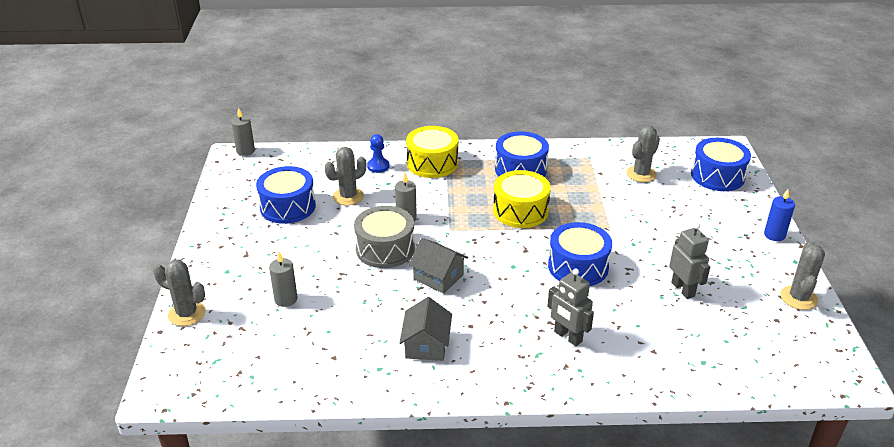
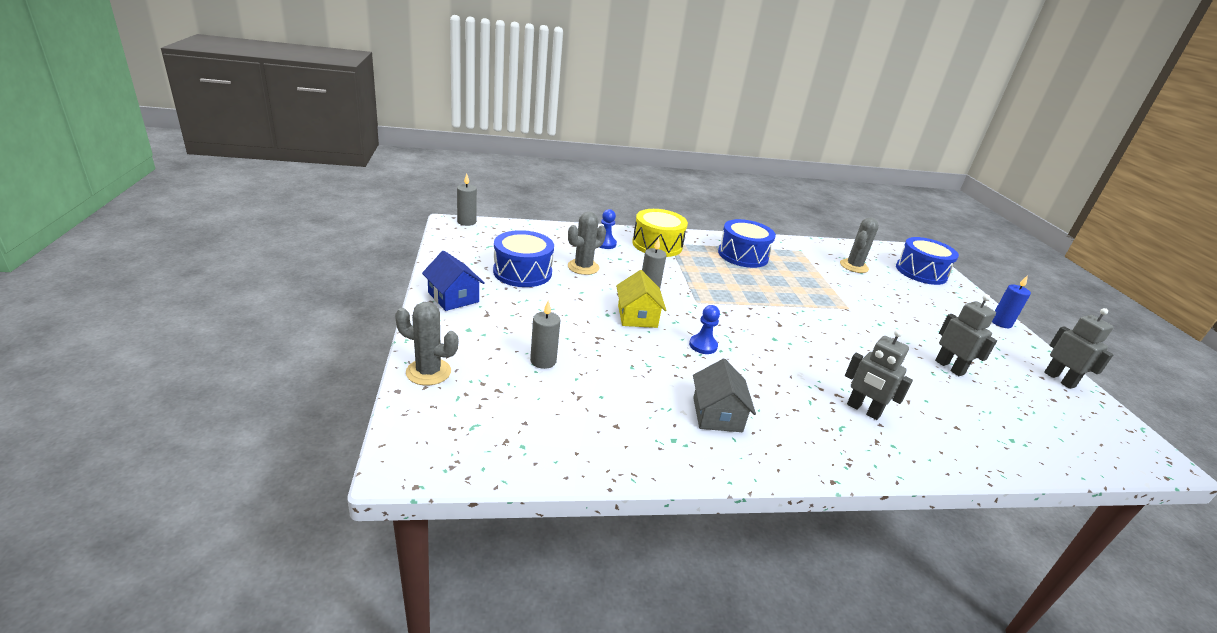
camera: 10 degrees left, 5 degrees down
(219, 238) = (453, 297): none -> blue house
(385, 249) = (637, 316): grey drum -> yellow house
(438, 277) = (703, 345): grey house -> blue pawn
(520, 211) = (759, 289): yellow drum -> none
(578, 267) = (838, 342): blue drum -> none
(798, 298) = (1059, 379): grey cactus -> grey robot

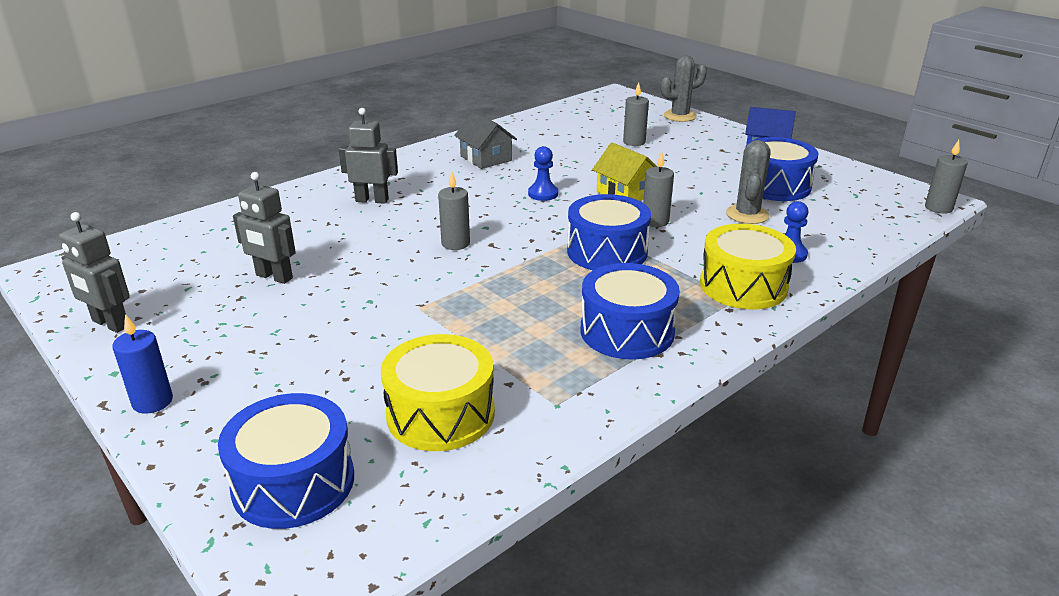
camera: 150 degrees right, 0 degrees up
(707, 287) = (607, 252): none -> blue drum
(805, 335) = (455, 243): none -> grey candle
(854, 266) = (440, 414): grey cactus -> yellow drum

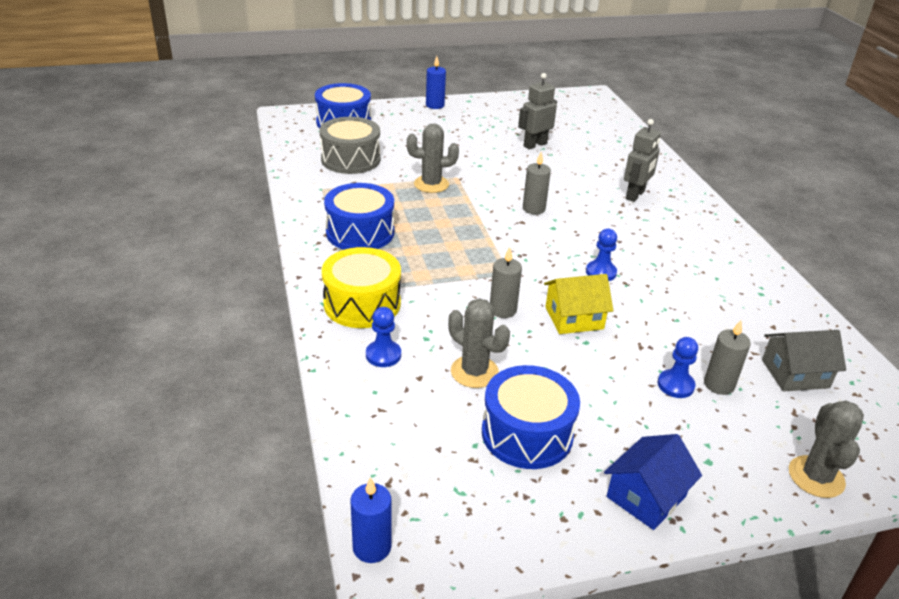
camera: 115 degrees right, 5 degrees up
(110, 324) = (517, 103): grey robot -> none
(440, 414) = (350, 159): yellow drum -> grey drum
(457, 320) = (431, 184): none -> grey cactus
(486, 158) = (706, 269): grey house -> grey house (795, 374)
(607, 252) = (468, 264): blue drum -> none
(654, 153) = (675, 385): none -> blue pawn
(938, 208) = (372, 547): grey candle -> blue candle

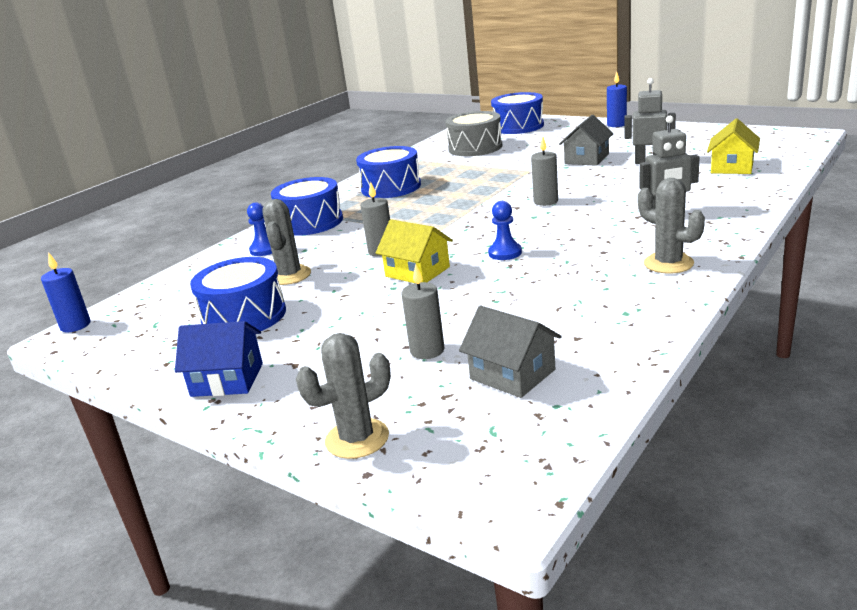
camera: 55 degrees right, 10 degrees down
(362, 304) = (310, 222): yellow drum -> blue drum
(431, 184) = (499, 171): grey cactus -> grey cactus (668, 263)
(481, 152) = (586, 159): none -> grey house
(600, 138) = (732, 167): none -> yellow house
(675, 385) = (394, 336): blue pawn -> none

